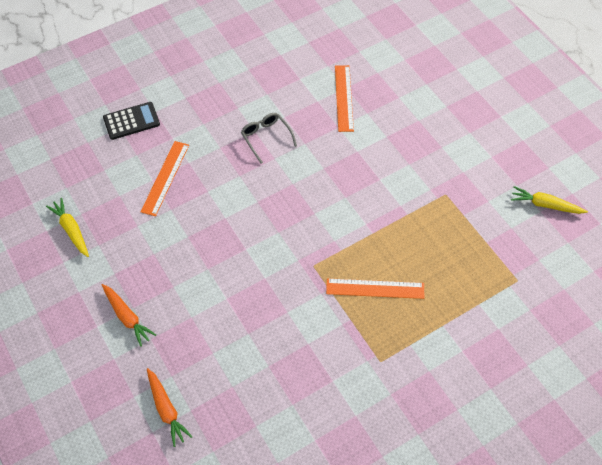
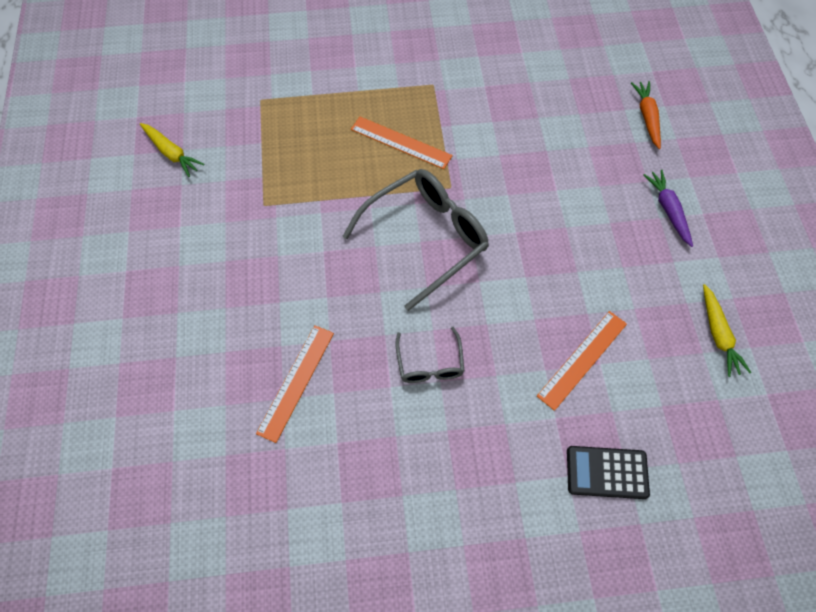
camera: 155 degrees left, 5 degrees up
(127, 317) = (668, 210): orange carrot -> purple carrot
(311, 218) = (427, 237): none -> grey glasses

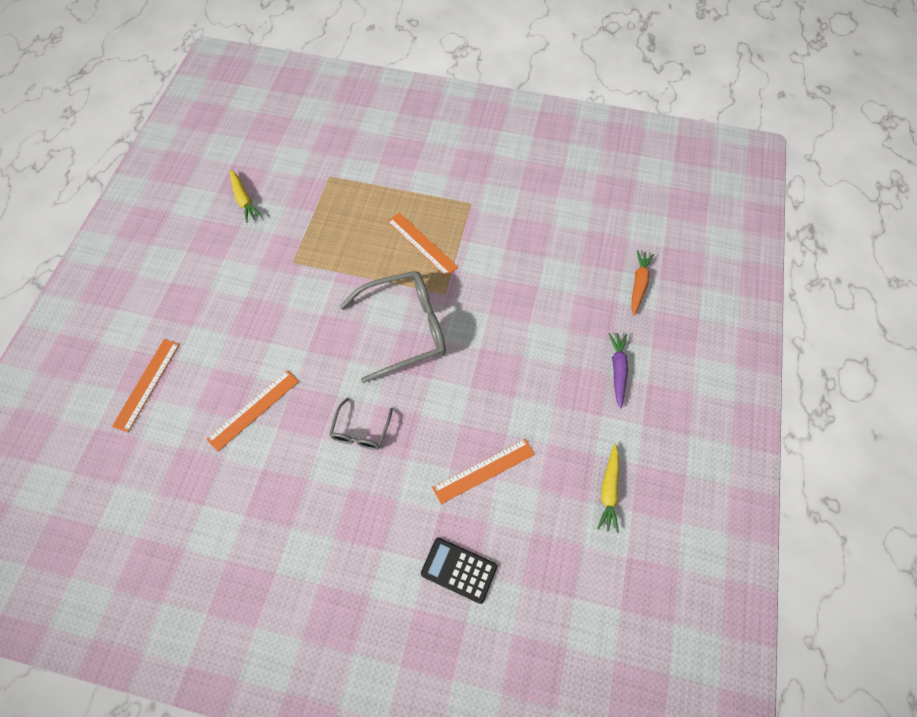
camera: 20 degrees right, 0 degrees up
(152, 396) = (147, 384): none -> orange ruler

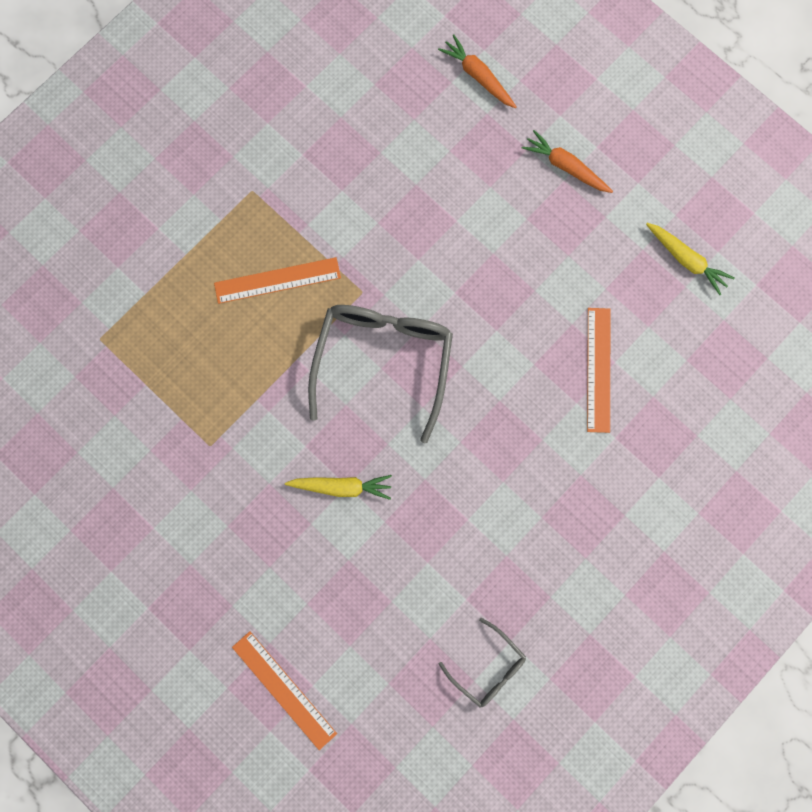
camera: 60 degrees left, 15 degrees up
(244, 200) = (71, 464): yellow carrot -> yellow carrot (341, 487)
(253, 410) = (389, 579): orange ruler -> none
(360, 432) = (483, 474): grey glasses -> grey glasses (489, 668)
(459, 570) = (685, 450): black calculator -> none
(617, 370) = (566, 166): purple carrot -> orange carrot

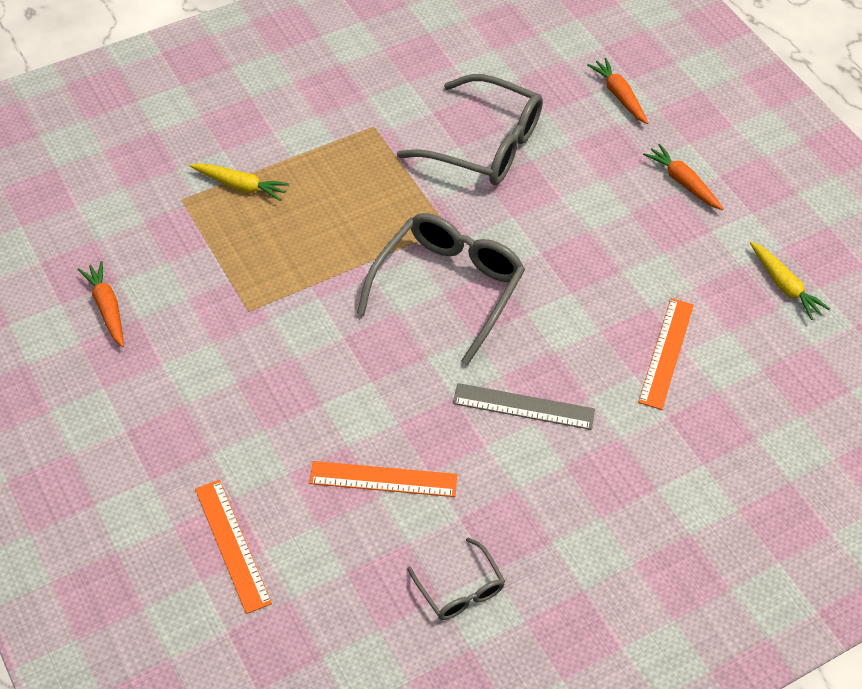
camera: 15 degrees right, 25 degrees down
(79, 485) = (107, 308): none -> orange carrot
(277, 280) = (369, 198): orange ruler -> orange ruler (383, 479)
(341, 487) = (365, 380): yellow carrot -> yellow carrot (240, 186)
(368, 180) = (486, 145): none -> grey glasses
(489, 468) = (523, 406): none -> grey ruler

